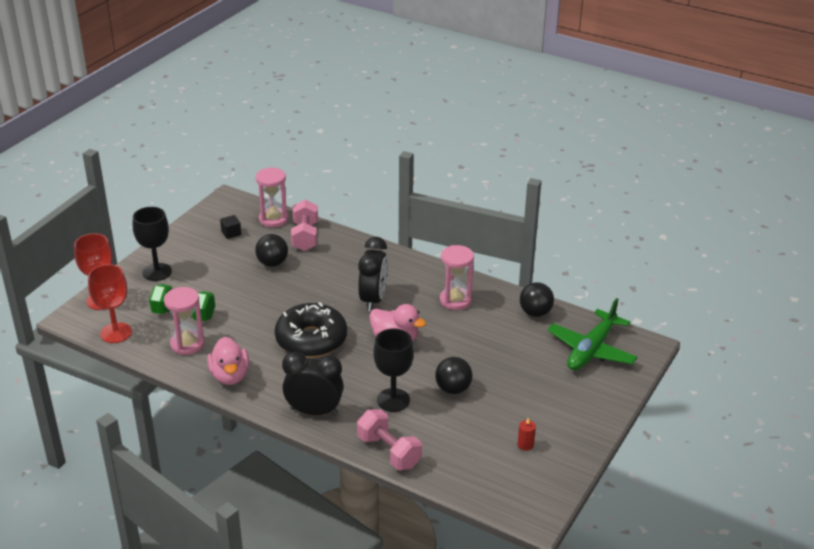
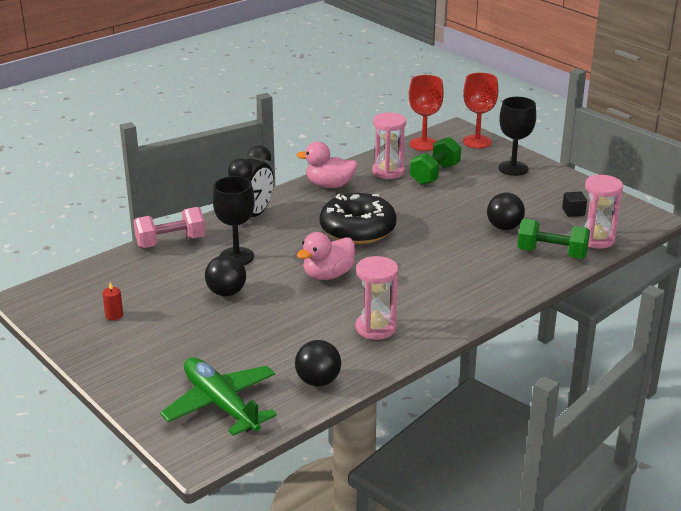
camera: 110 degrees right, 5 degrees down
(305, 236) = (551, 253): pink dumbbell -> green dumbbell
(373, 300) = (406, 275): black clock -> none

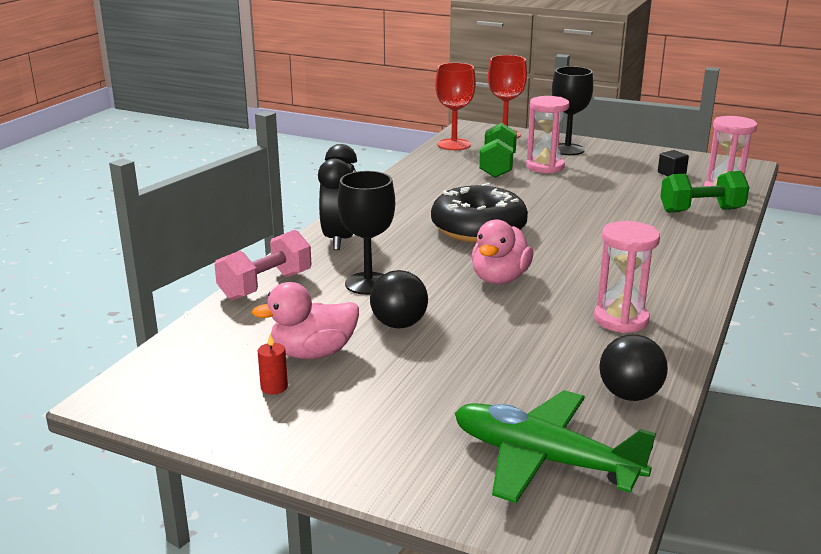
camera: 25 degrees left, 5 degrees down
(329, 185) = (397, 195): pink duck -> pink duck (313, 353)
(388, 172) = (446, 172): pink hourglass -> pink hourglass (545, 167)
(504, 227) = (625, 198): black ball -> none

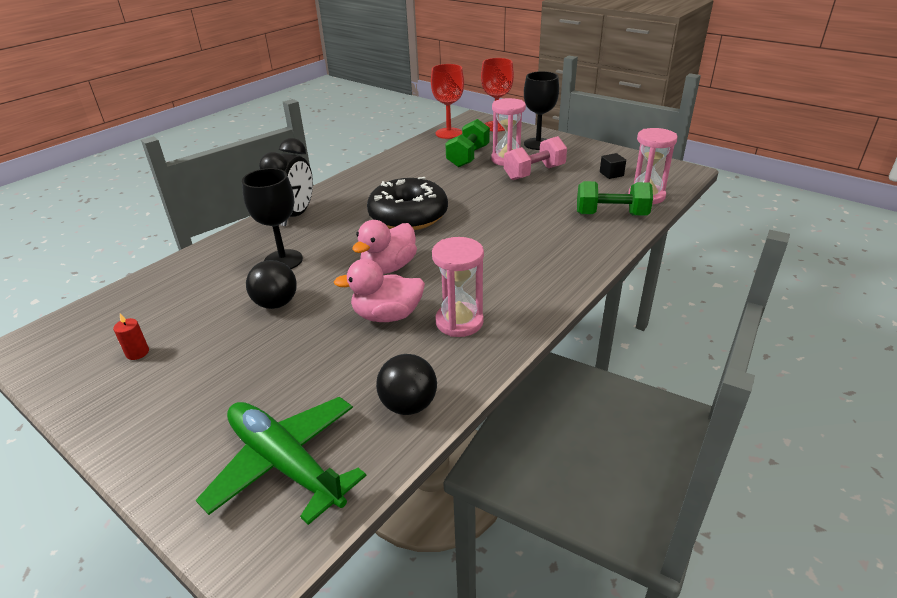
camera: 15 degrees right, 10 degrees up
(265, 286) = (207, 254): pink dumbbell -> pink dumbbell (534, 173)
(313, 353) = (191, 323): pink duck -> pink duck (387, 315)

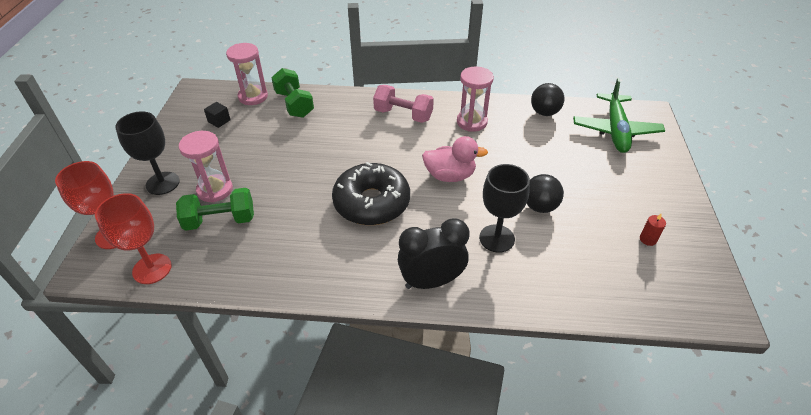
camera: 125 degrees left, 10 degrees up
(387, 315) = (496, 151): pink duck -> none
(534, 173) = (238, 162): pink dumbbell -> pink dumbbell (403, 115)

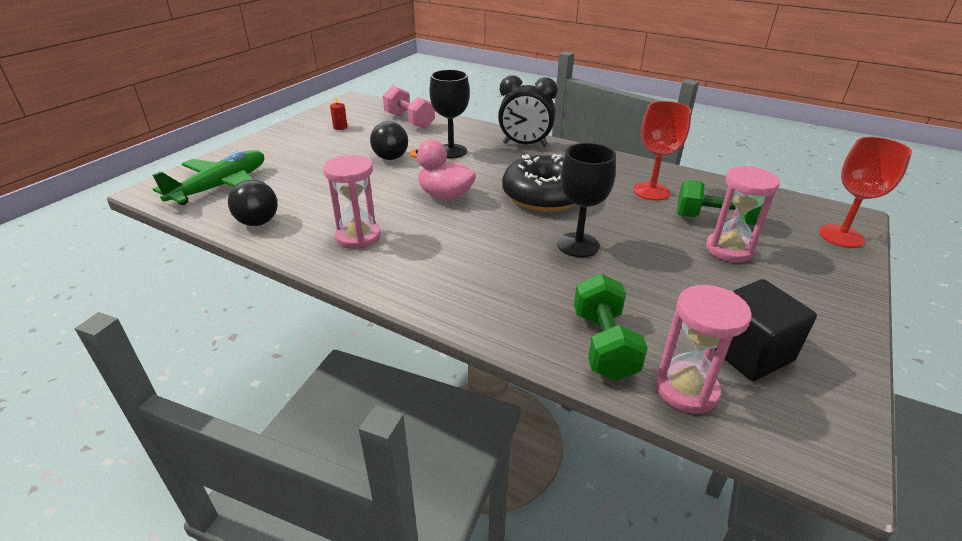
camera: 155 degrees left, 10 degrees down
(152, 269) = (778, 201): red goblet -> red goblet (651, 191)
(162, 183) = (808, 275): black goblet -> black goblet (578, 245)
(219, 121) = (748, 352): black cube -> black cube, size x2.05
(403, 115) = (437, 272): pink dumbbell -> pink dumbbell (409, 121)

